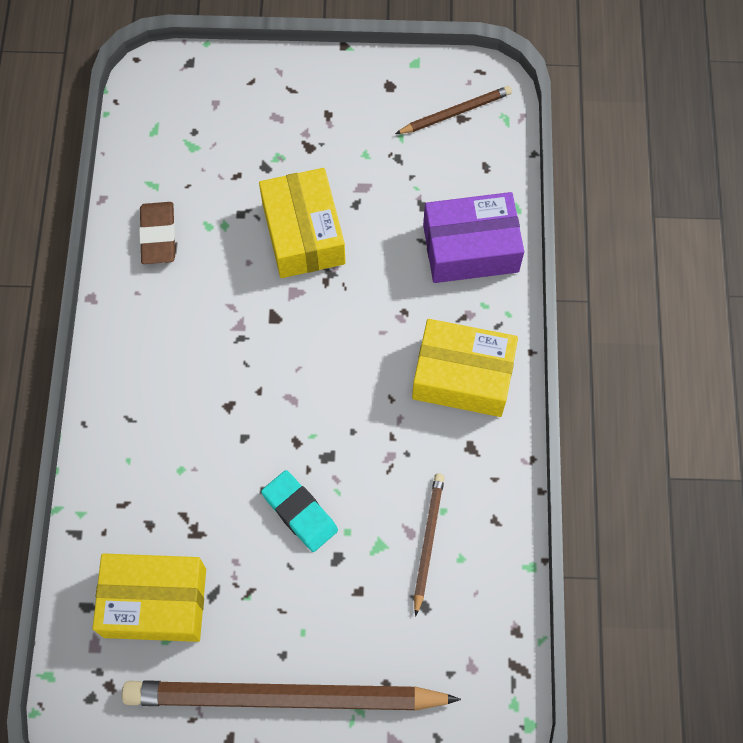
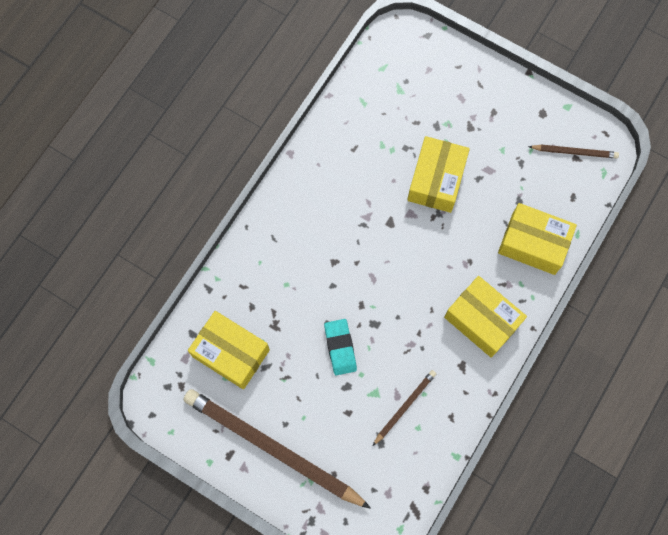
camera: 30 degrees right, 5 degrees up
(158, 235) = (349, 135): brown eraser -> none
(470, 248) = (533, 244): purple box -> yellow box

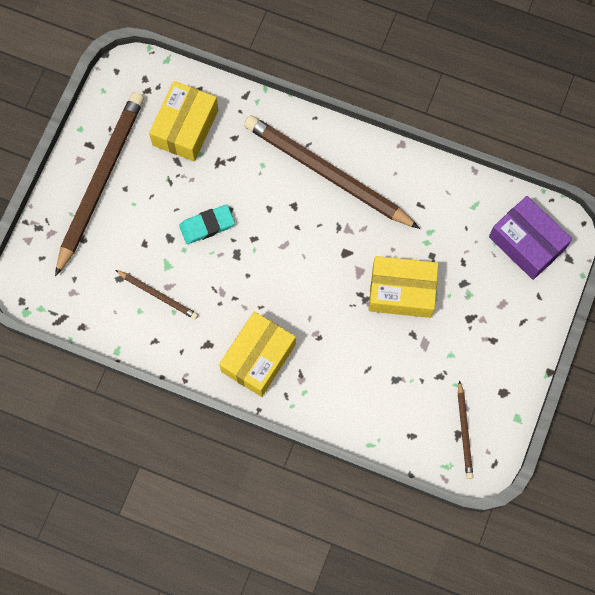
camera: 80 degrees right, 0 degrees up
(307, 224) = (328, 174): none -> brown pencil
(407, 66) = (527, 243): none -> purple box
(533, 244) = (350, 399): yellow box -> none

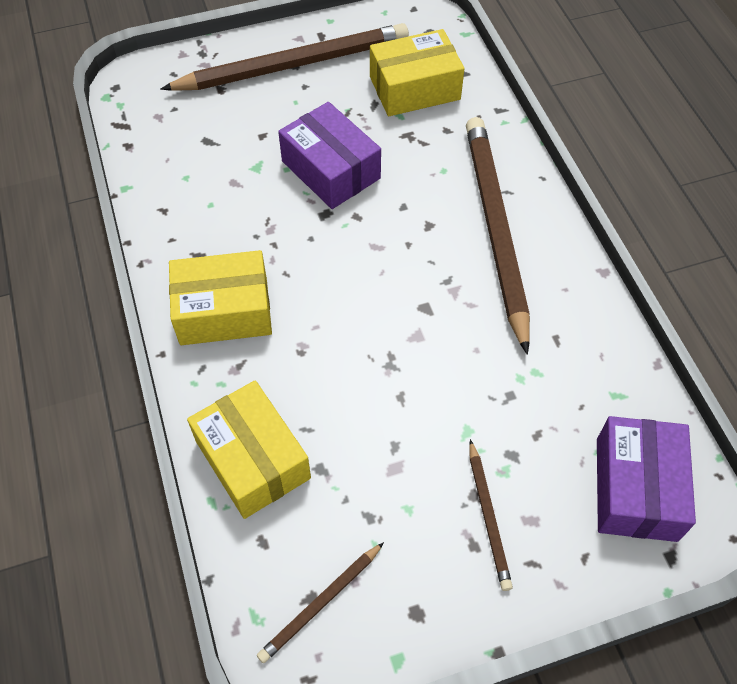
camera: 50 degrees right, 15 degrees down
(158, 295) = (216, 180): brown pencil -> brown pencil (488, 516)
(207, 226) = (331, 170): turquoise eraser -> purple box
(401, 291) = (435, 395): yellow box -> yellow box (253, 459)

